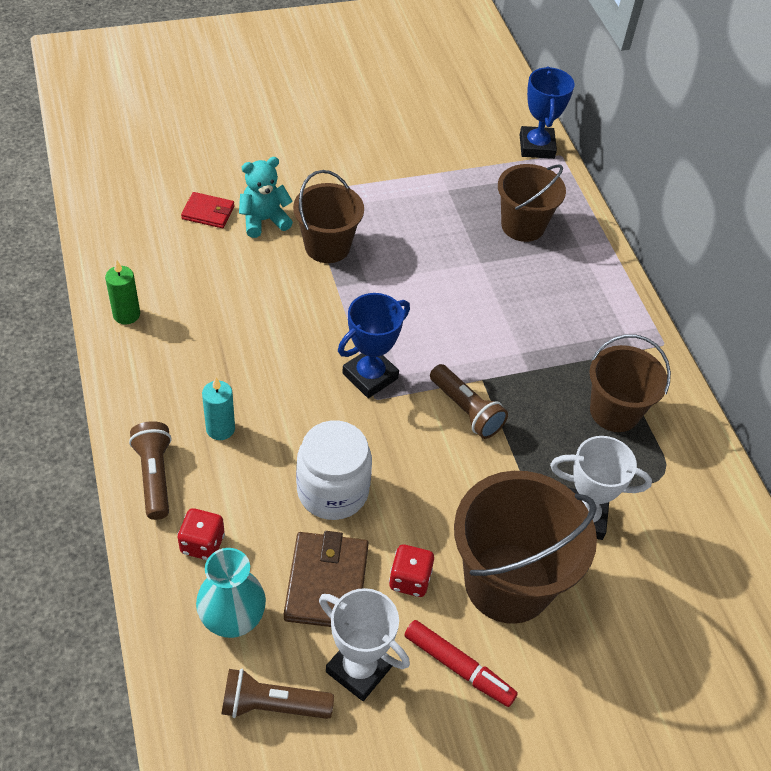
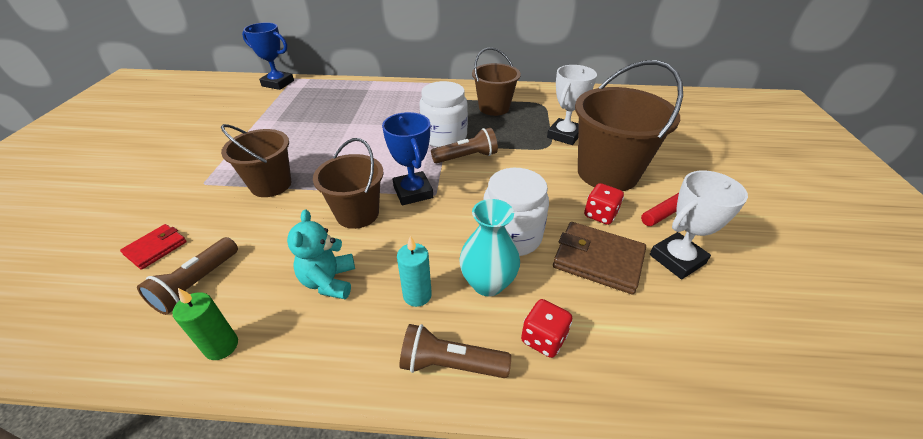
camera: 65 degrees left, 10 degrees down
(232, 620) = (630, 332): turquoise vase -> turquoise vase (488, 283)
(264, 220) = (206, 213): turquoise teddy bear -> turquoise teddy bear (329, 281)
(272, 705) = (717, 322): brown flashlight -> brown flashlight (197, 284)
(501, 373) = (444, 137): none -> white jar
(523, 226) = (335, 102): brown bucket -> brown bucket (357, 214)

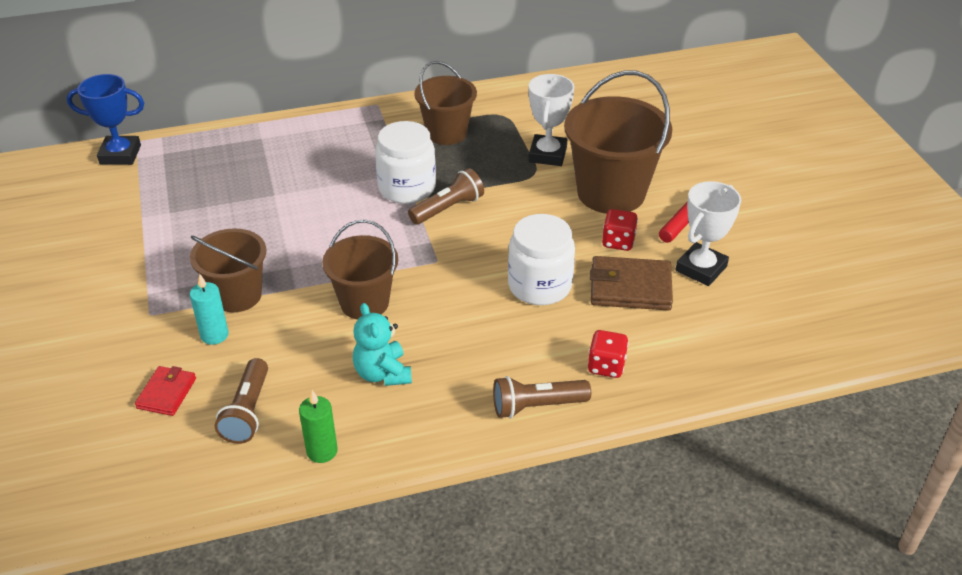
camera: 20 degrees left, 0 degrees up
(413, 192) = (411, 264): blue trophy -> none
(417, 295) = (477, 362): turquoise candle -> turquoise candle (214, 335)
(488, 283) = (537, 335): turquoise vase -> none

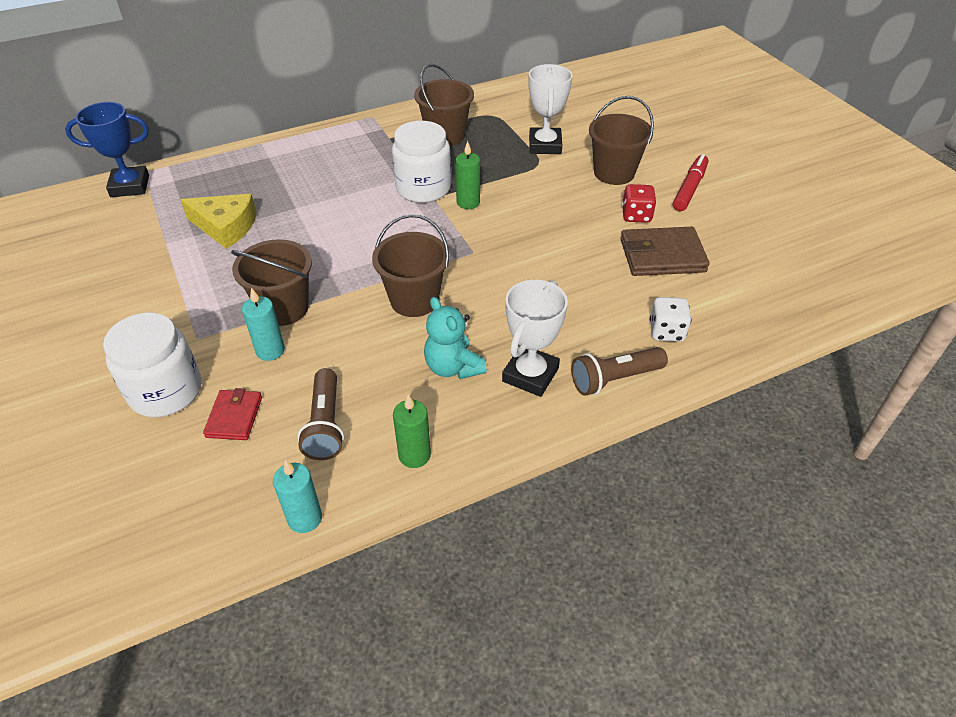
camera: 10 degrees left, 5 degrees up
(202, 207) = (225, 227): none -> yellow cheese
(207, 493) = (305, 518): none -> turquoise candle
(448, 208) = (468, 202): brown flashlight -> green candle
(539, 286) = (578, 264): white jar -> white jar (166, 391)
(606, 366) = (666, 331): red dice -> white dice
(611, 193) = (614, 173): brown bucket -> brown bucket, size x0.64
(701, 268) = (719, 231): white trophy -> white trophy (530, 375)

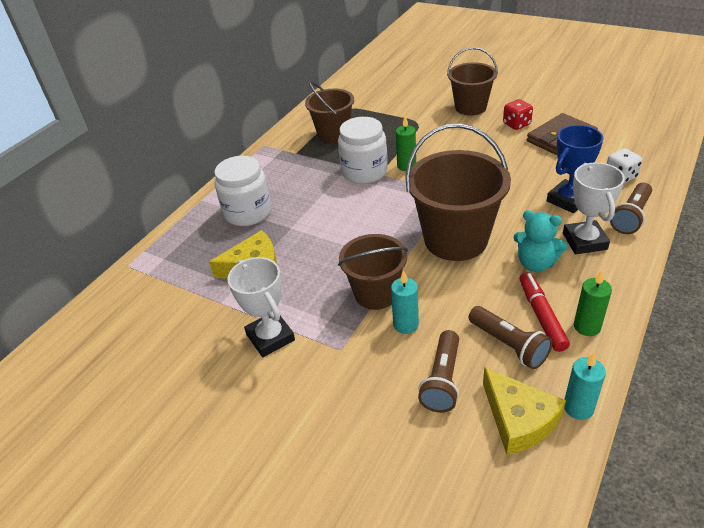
camera: 30 degrees left, 5 degrees down
(130, 186) = (130, 281): blue trophy -> blue trophy (568, 200)
(166, 391) = (368, 396): white jar -> white jar (248, 212)
(234, 417) = (442, 380): red wallet -> brown flashlight
(245, 492) = (518, 420): none -> yellow cheese
(414, 300) = (455, 239): brown bucket -> brown bucket, size x1.57
(545, 145) = (407, 111): white trophy -> white trophy (270, 337)
(689, 188) = (524, 96): red marker -> red marker (541, 316)

